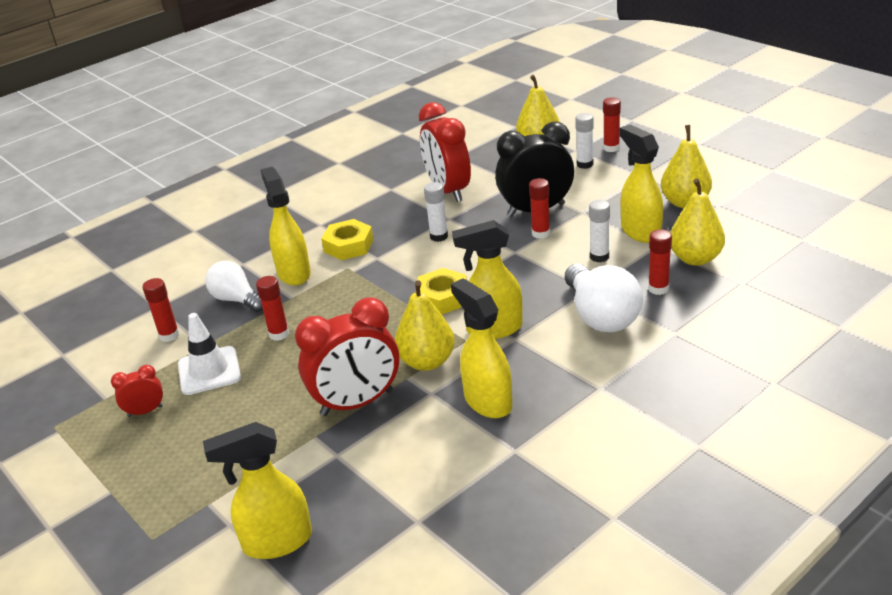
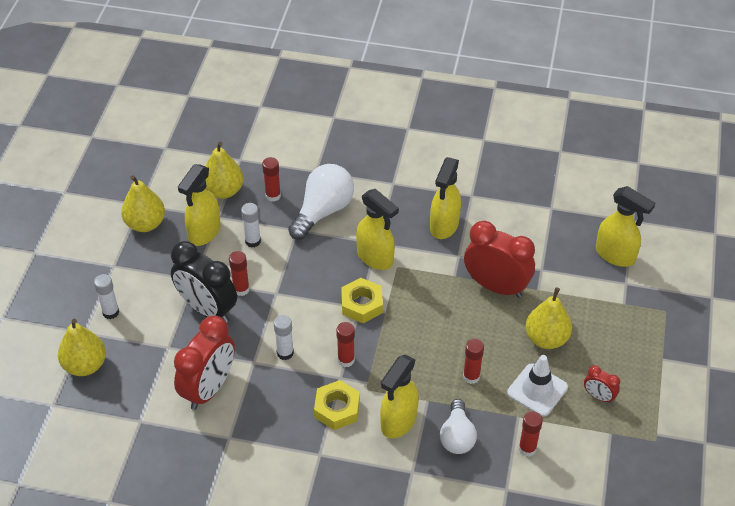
camera: 130 degrees left, 15 degrees up
(427, 362) = (433, 274): yellow pear -> yellow pear (546, 338)
(611, 148) = (70, 307): red glue stick -> red glue stick (346, 360)

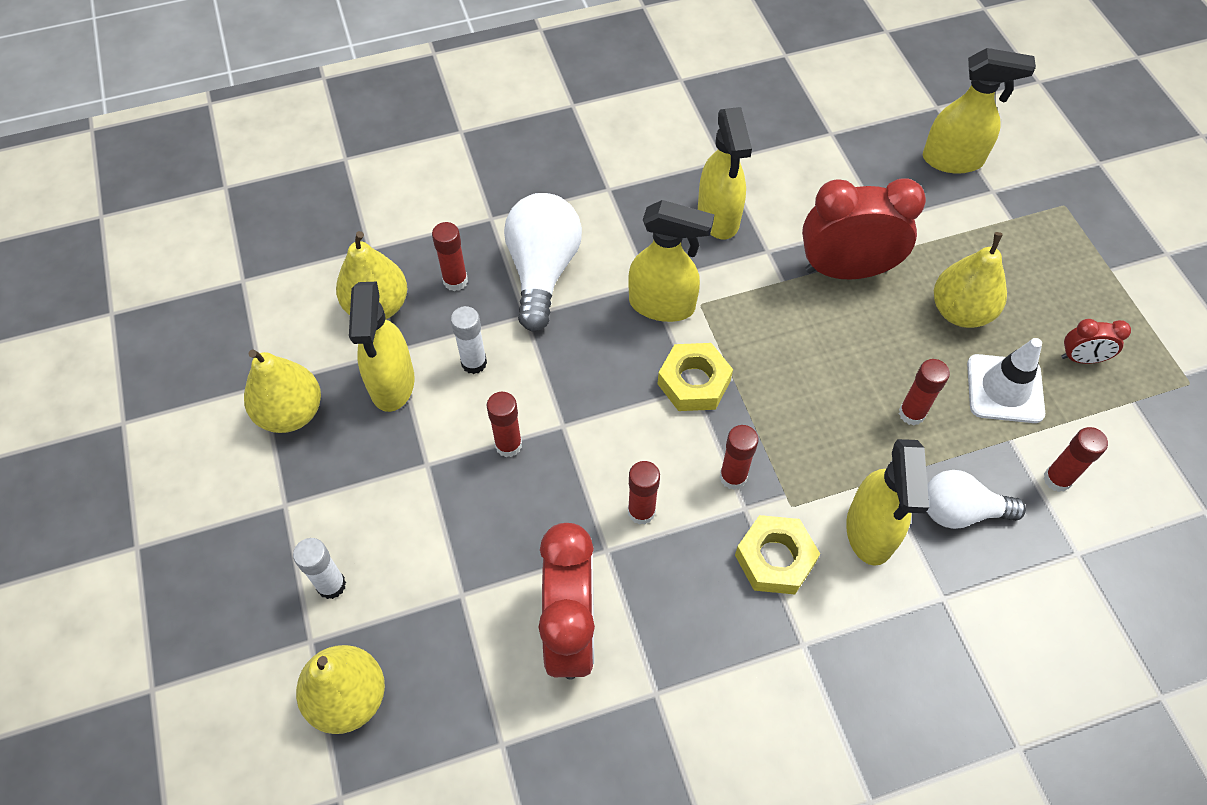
camera: 30 degrees left, 10 degrees up
(207, 309) = (479, 502): black clock -> none
(285, 353) = (641, 511): white glue stick -> red glue stick
(457, 436) = (960, 511): white light bulb -> white light bulb turned 120 degrees clockwise

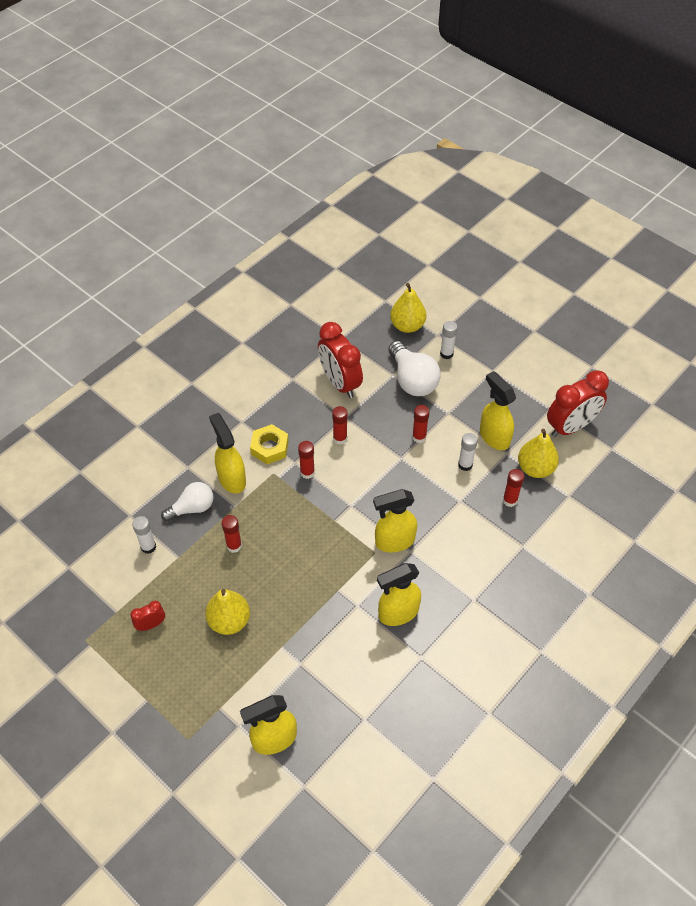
camera: 150 degrees right, 5 degrees down
(291, 413) = (526, 404): yellow pear -> none
(542, 271) = (470, 528): white light bulb -> white light bulb (412, 380)
(694, 382) = (352, 508): yellow nut -> none
(718, 218) = (398, 613): yellow spray bottle -> yellow spray bottle turned 75 degrees counterclockwise
(846, 270) = (306, 615): red clock -> red clock (570, 427)
(1004, 389) = (189, 584): white traffic cone -> none
(1057, 479) = (148, 547): red glue stick -> white glue stick

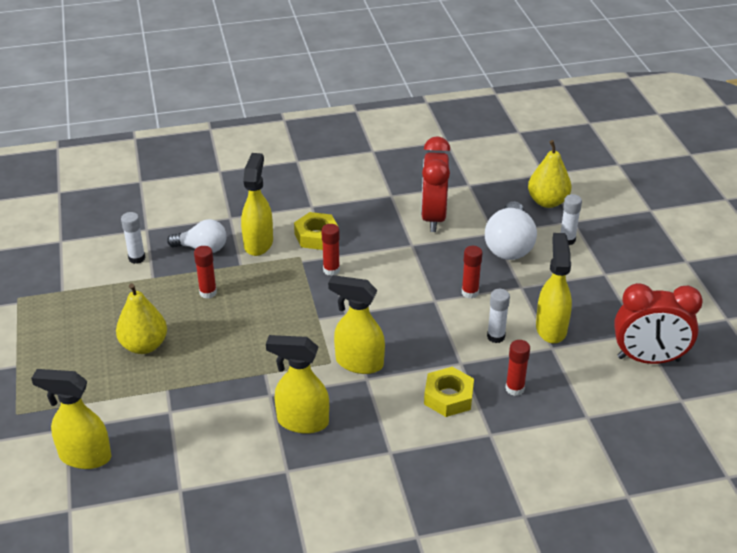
camera: 35 degrees right, 15 degrees down
(151, 624) = (78, 314): red clock -> none
(340, 438) = (389, 259): red glue stick -> none
(474, 533) = (448, 397): none -> yellow nut
(535, 468) = (571, 375): yellow pear -> none

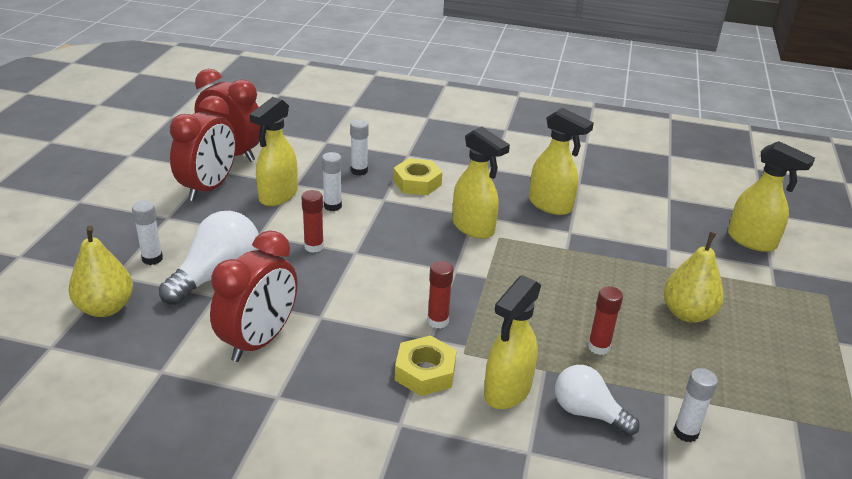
camera: 155 degrees left, 5 degrees down
(514, 389) = (359, 171): red glue stick -> white glue stick
(614, 312) = (208, 188): none -> red clock

